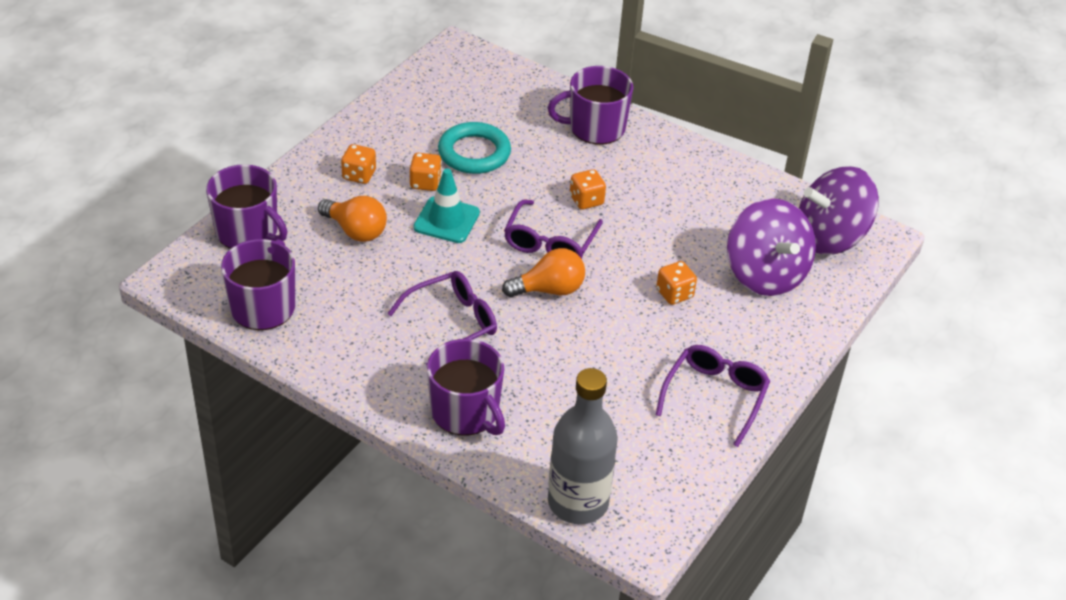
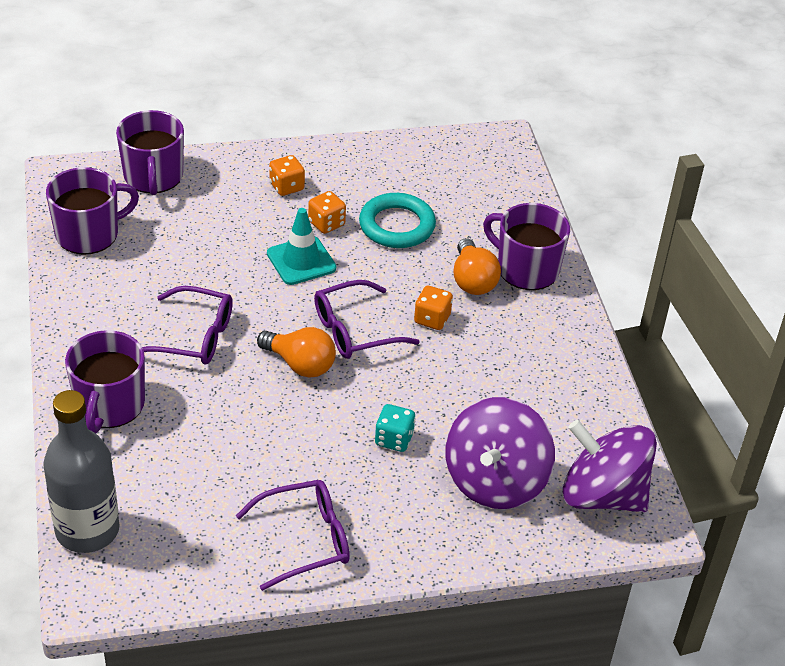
camera: 45 degrees right, 0 degrees up
(355, 231) = (225, 224): orange light bulb -> orange light bulb (472, 280)
(674, 294) = (394, 439): orange dice -> turquoise dice

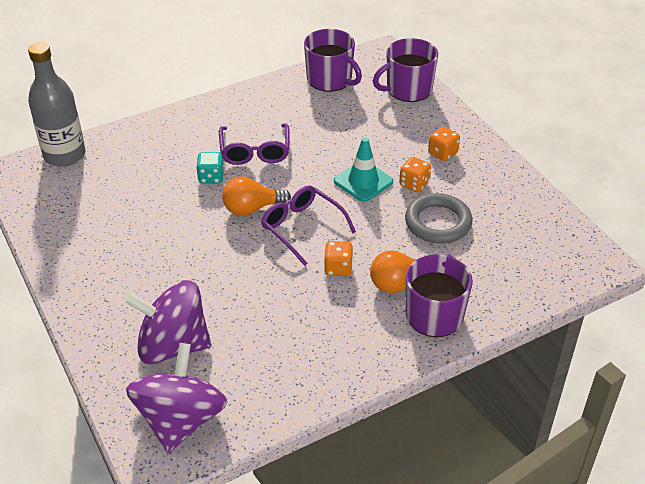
camera: 75 degrees right, 0 degrees up
(109, 405) = (174, 133): purple mug -> none
(300, 364) = (252, 208): orange light bulb -> orange light bulb turned 60 degrees clockwise
(305, 540) = (82, 253): purple glasses -> none
(394, 439) = (195, 276): turquoise dice -> turquoise dice (211, 177)
(397, 226) = (438, 222): turquoise ring -> grey ring

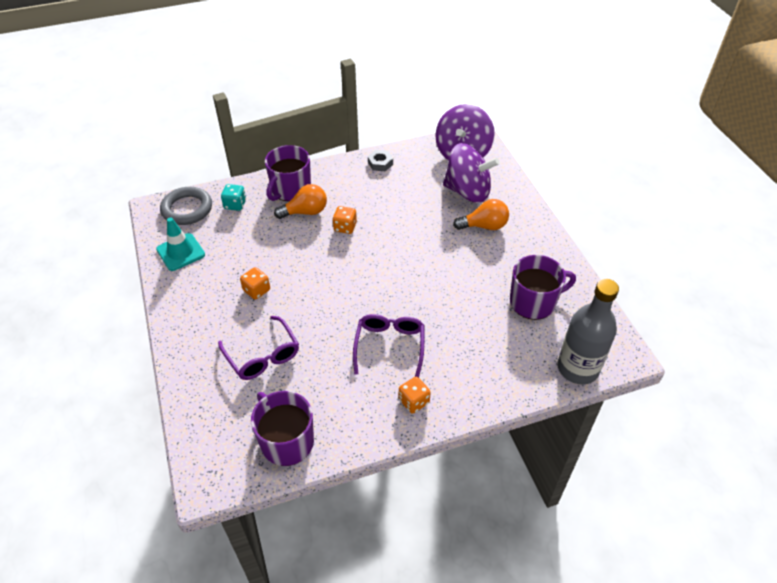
camera: 170 degrees left, 5 degrees up
(211, 177) = (434, 322): turquoise dice -> turquoise dice (235, 205)
(252, 208) = (401, 285): orange light bulb -> orange light bulb (484, 226)
(302, 228) = (364, 262): purple glasses -> purple glasses (263, 356)
(314, 379) = (380, 163): none -> grey nut
(363, 181) = (299, 299): turquoise traffic cone -> turquoise traffic cone (180, 252)
(408, 89) = (206, 411): purple mug -> purple mug (533, 302)
(438, 222) = (255, 253): grey ring -> grey ring (187, 209)
(442, 153) = (215, 319): orange dice -> orange dice (414, 401)

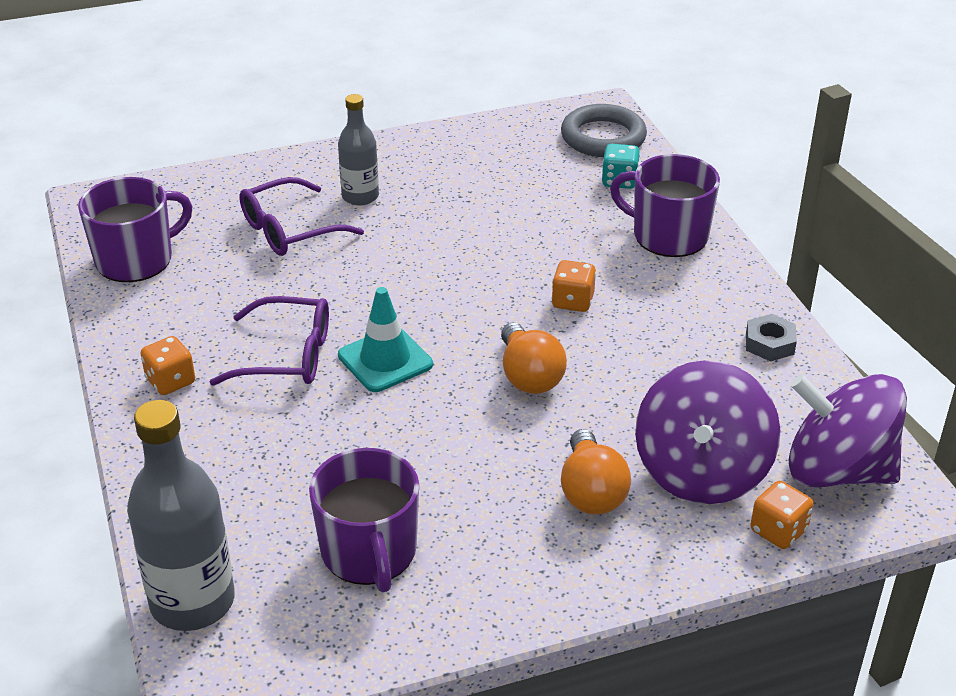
camera: 90 degrees right, 10 degrees down
(180, 252) = (504, 141): turquoise traffic cone -> turquoise traffic cone (385, 360)
(230, 321) = (360, 196): none -> grey bottle
(256, 290) = (421, 216): orange dice -> orange dice (778, 531)
(305, 212) = (609, 255): orange light bulb -> orange light bulb (529, 376)

